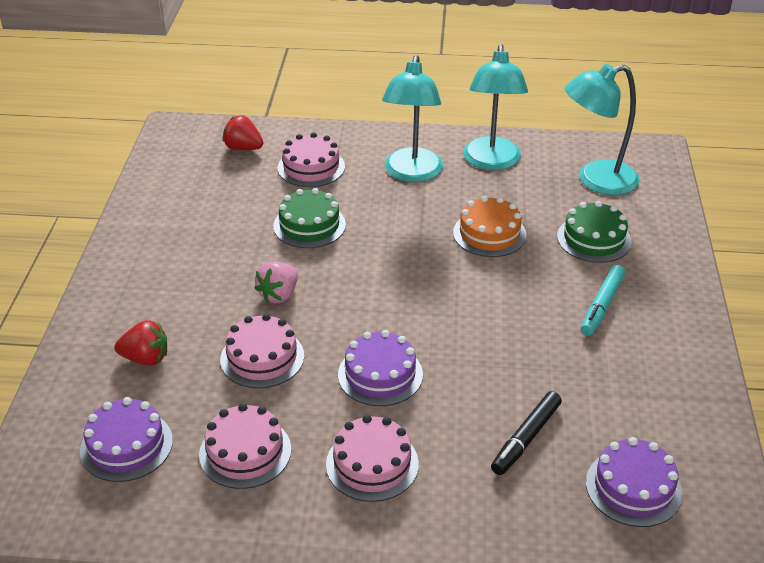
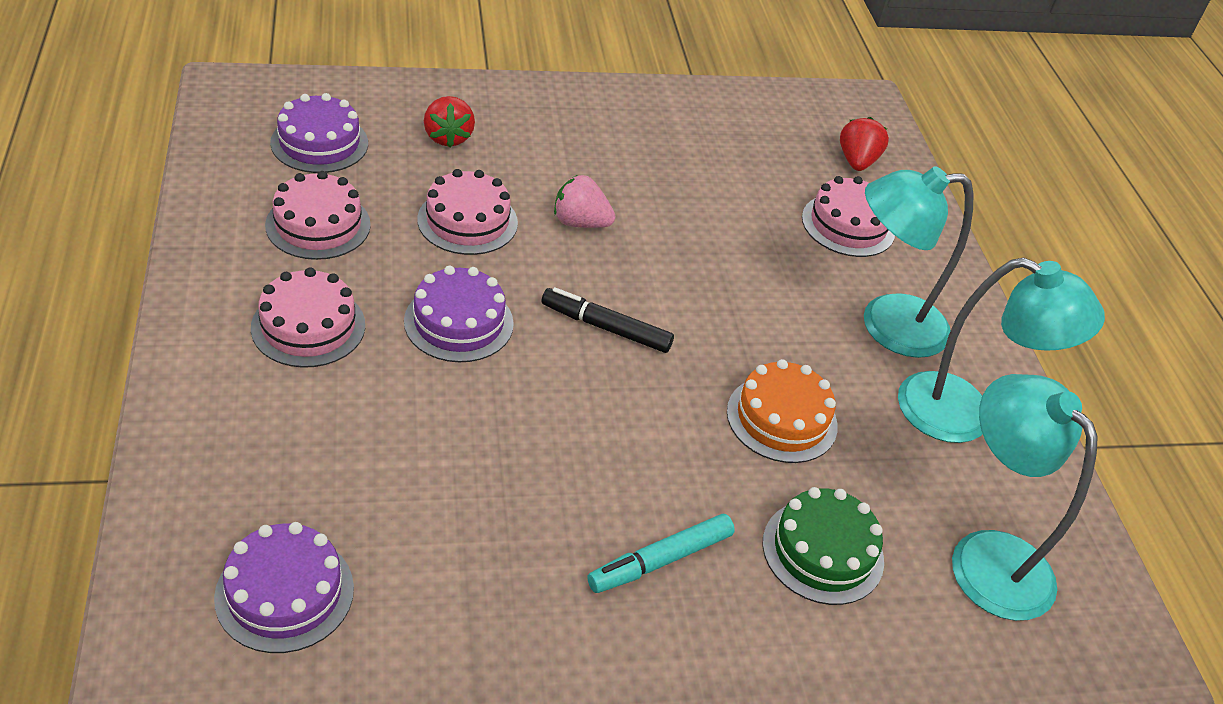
camera: 70 degrees right, 5 degrees up
(309, 225) = (723, 235): green cake -> none
(491, 162) = (964, 415): turquoise lamp -> turquoise lamp turned 150 degrees counterclockwise
(526, 438) = (365, 470): black marker -> black marker (606, 327)
(602, 305) = (660, 560): turquoise marker -> turquoise marker turned 45 degrees counterclockwise

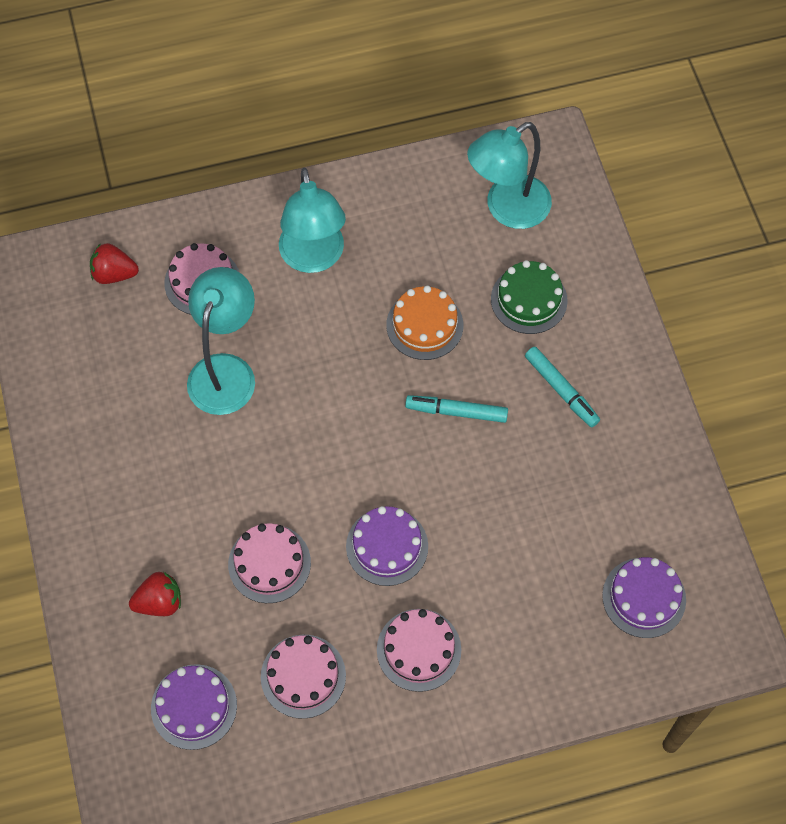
camera: 90 degrees left, 20 degrees up
(580, 223) = (250, 478): pink strawberry -> none
(606, 327) = (365, 445): black marker -> none
(641, 427) = (456, 412): none -> turquoise marker
(964, 415) = (391, 213): turquoise lamp -> turquoise lamp (226, 371)

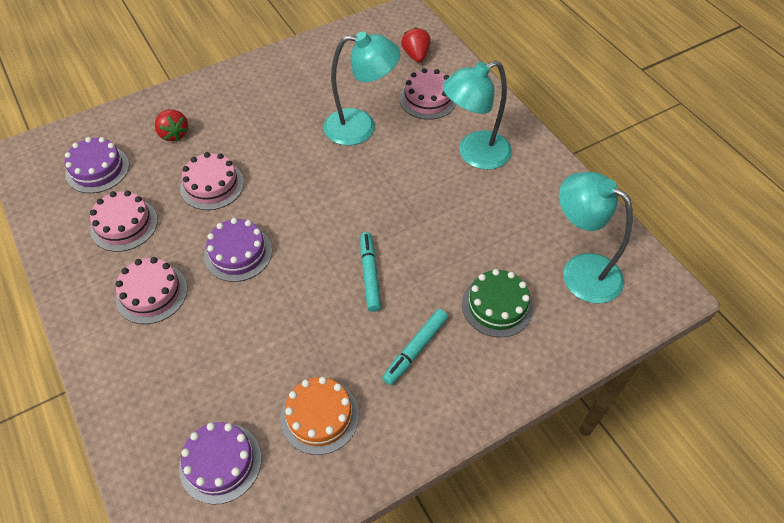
camera: 75 degrees right, 10 degrees down
(424, 325) = (443, 236): orange cake -> orange cake (319, 416)

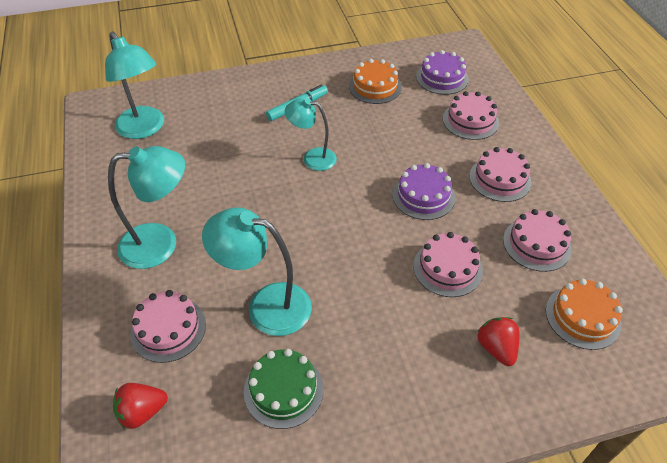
camera: 165 degrees left, 5 degrees down
(97, 169) = (583, 317): purple cake -> orange cake
(180, 379) = (470, 120): none -> pink cake
(370, 274) = (312, 158): turquoise marker -> turquoise lamp
(416, 55) = (142, 412): red strawberry -> red strawberry turned 60 degrees clockwise
(497, 306) = (224, 120): green cake -> green cake (283, 390)

